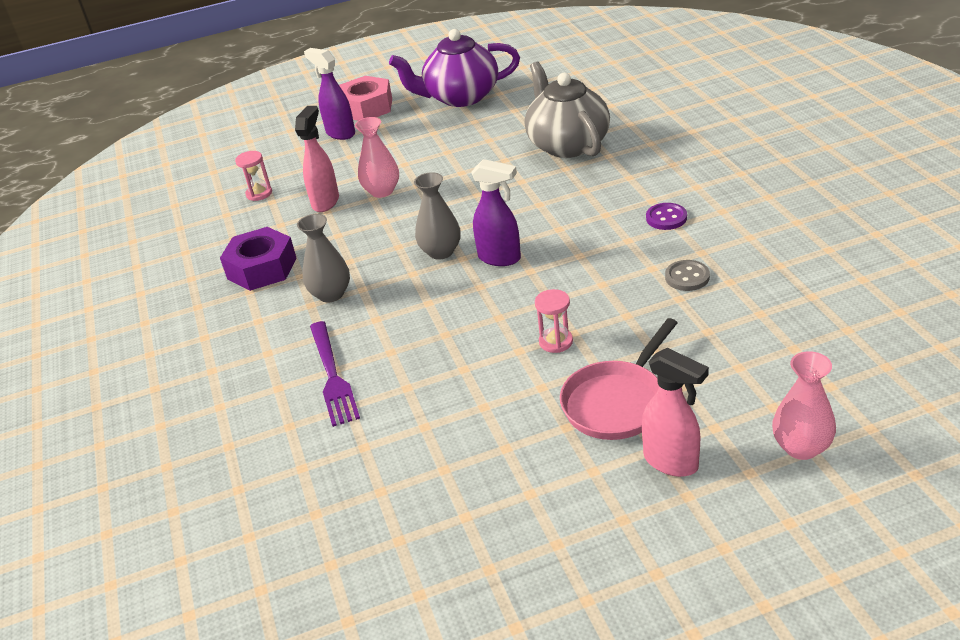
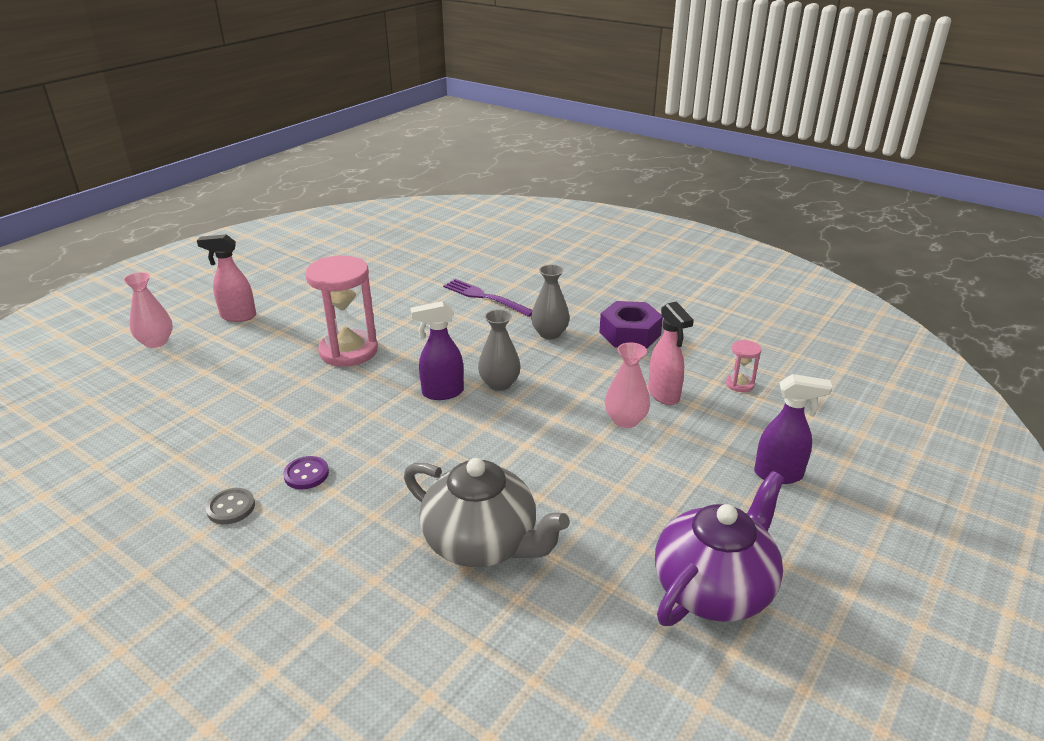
camera: 140 degrees right, 5 degrees down
(366, 107) = (812, 525): pink nut -> none
(556, 342) = (348, 351): pink hourglass -> pink hourglass, size x2.22
(617, 402) = (285, 332): pink pan -> none
(687, 277) = (264, 422): grey button -> grey button (231, 507)

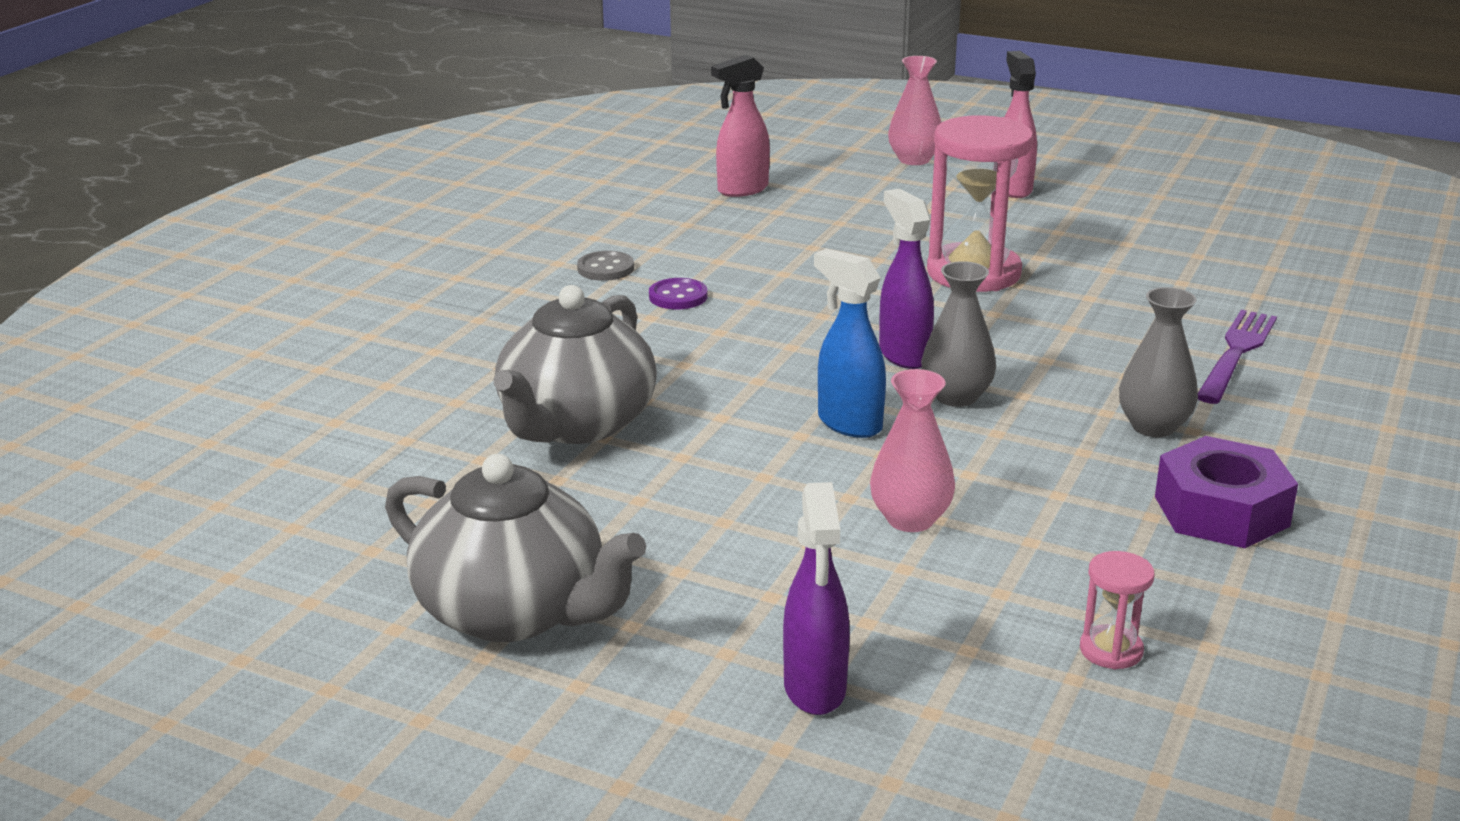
camera: 80 degrees right, 5 degrees down
(518, 425) = (848, 423): none -> blue spray bottle
(664, 395) = (1014, 557): pink spray bottle -> pink spray bottle (742, 190)
(714, 588) = (514, 612): purple teapot -> grey teapot

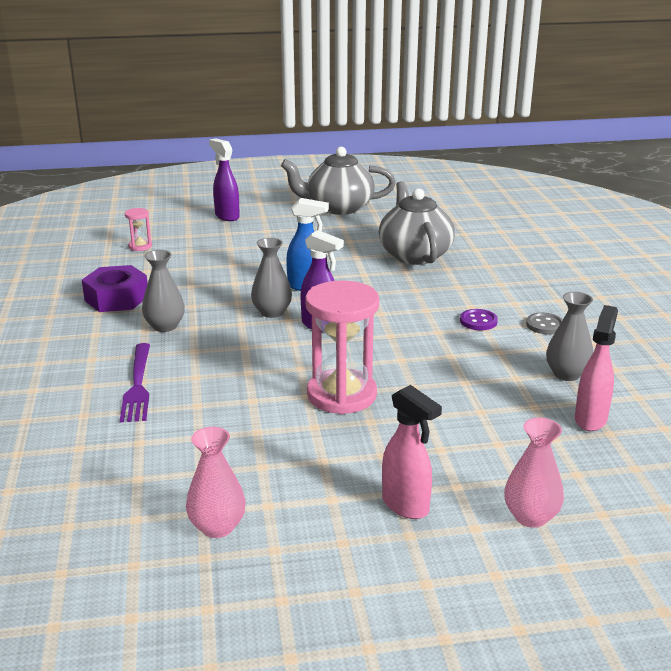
camera: 145 degrees right, 0 degrees up
(688, 222) = (566, 374): none -> grey vase
(910, 519) = (242, 261): pink vase -> pink vase (217, 527)

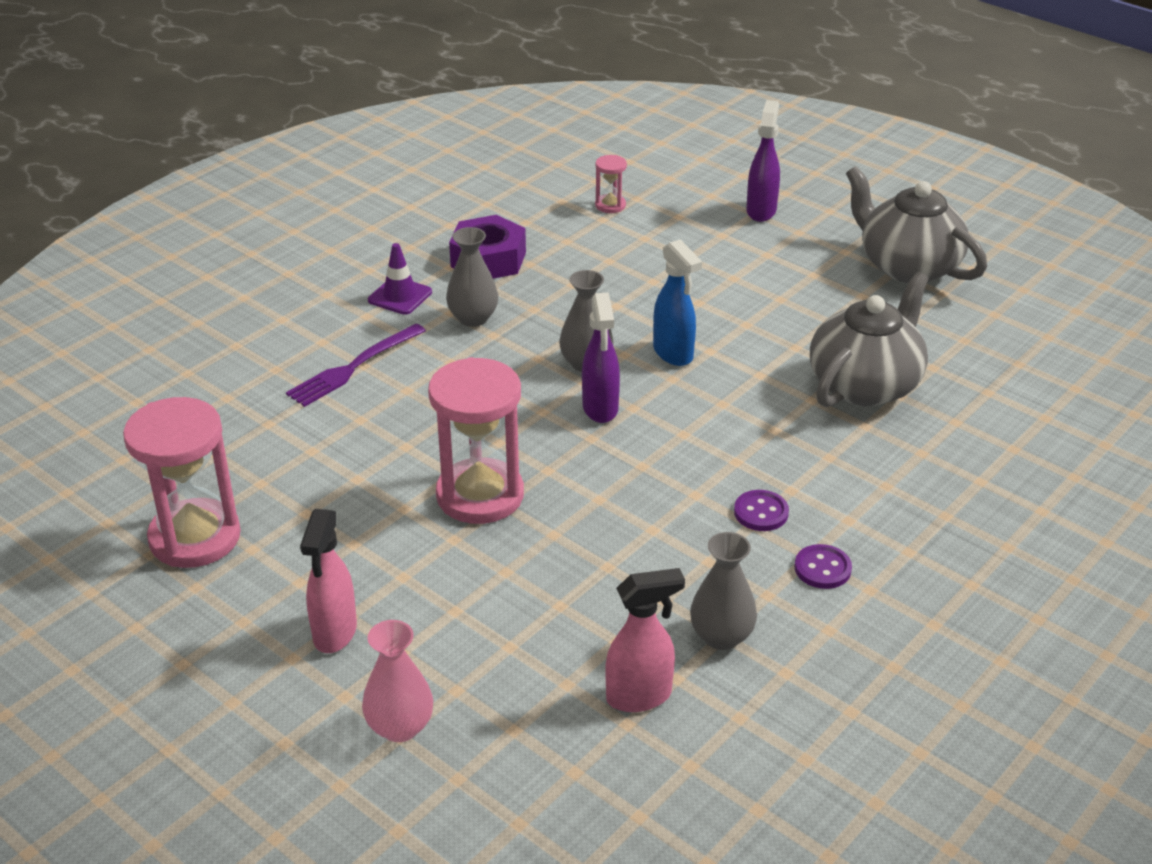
camera: 50 degrees right, 10 degrees up
(95, 339) = (400, 296): none -> purple traffic cone
(217, 527) = (195, 537): pink vase -> pink hourglass
(545, 325) = (822, 568): grey button -> purple button

